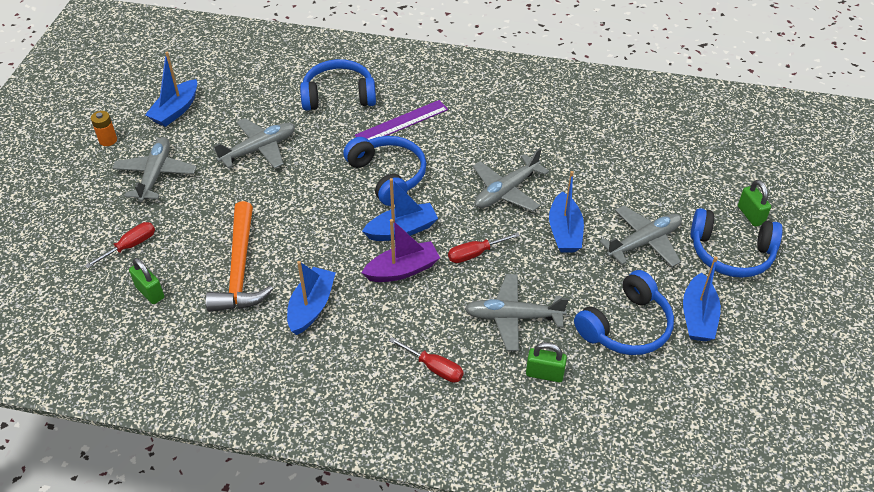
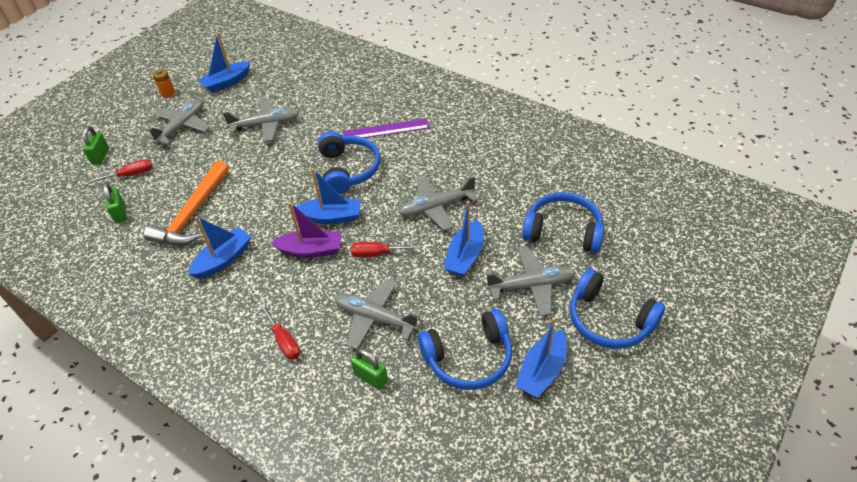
camera: 25 degrees right, 0 degrees up
(338, 96) = (351, 97): blue headphones -> blue headphones (563, 231)
(750, 215) = (649, 290): green padlock -> green padlock (100, 156)

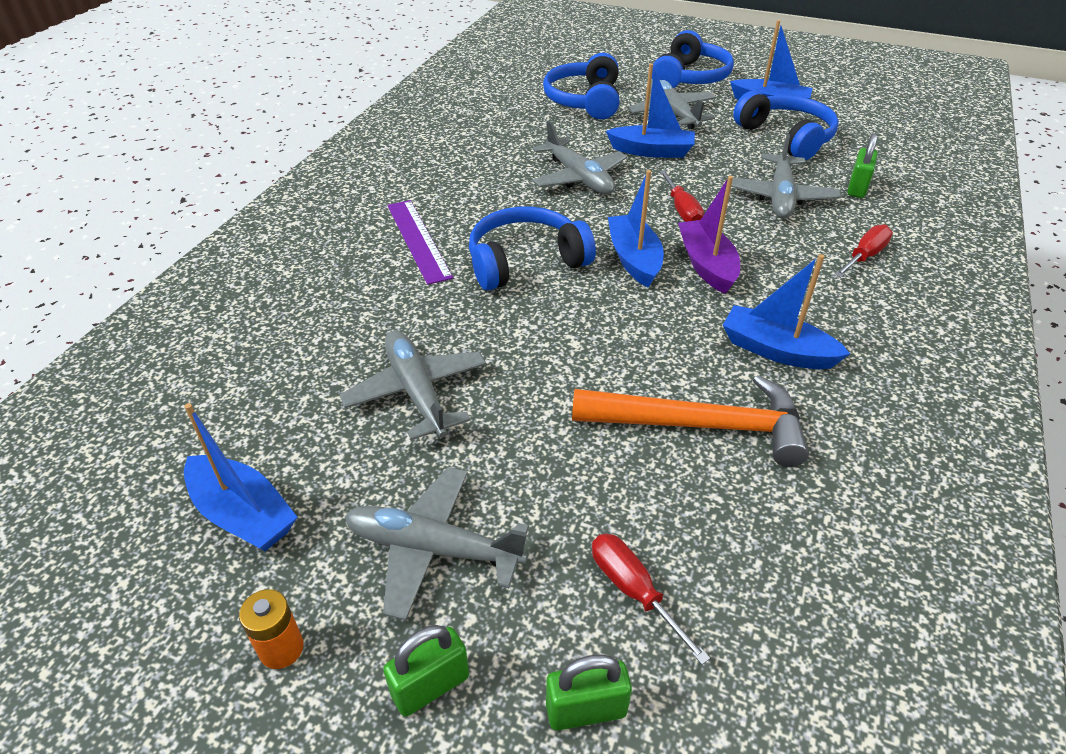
camera: 105 degrees left, 5 degrees down
(120, 213) = (756, 554): green padlock -> green padlock (430, 686)

